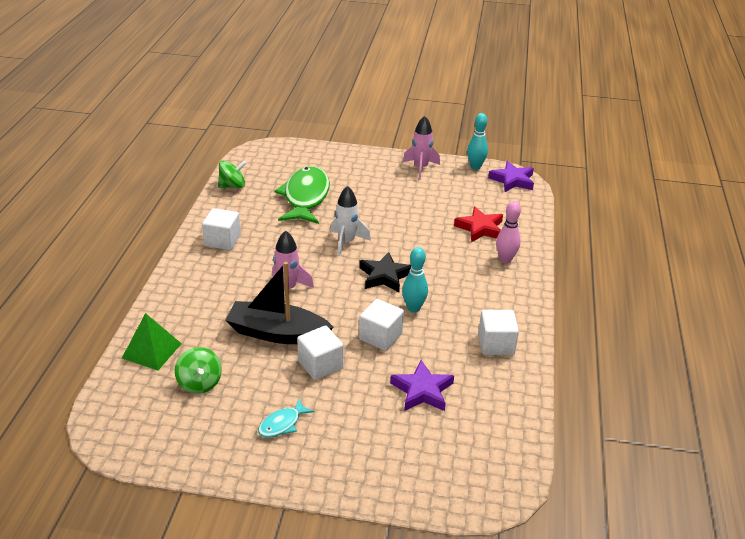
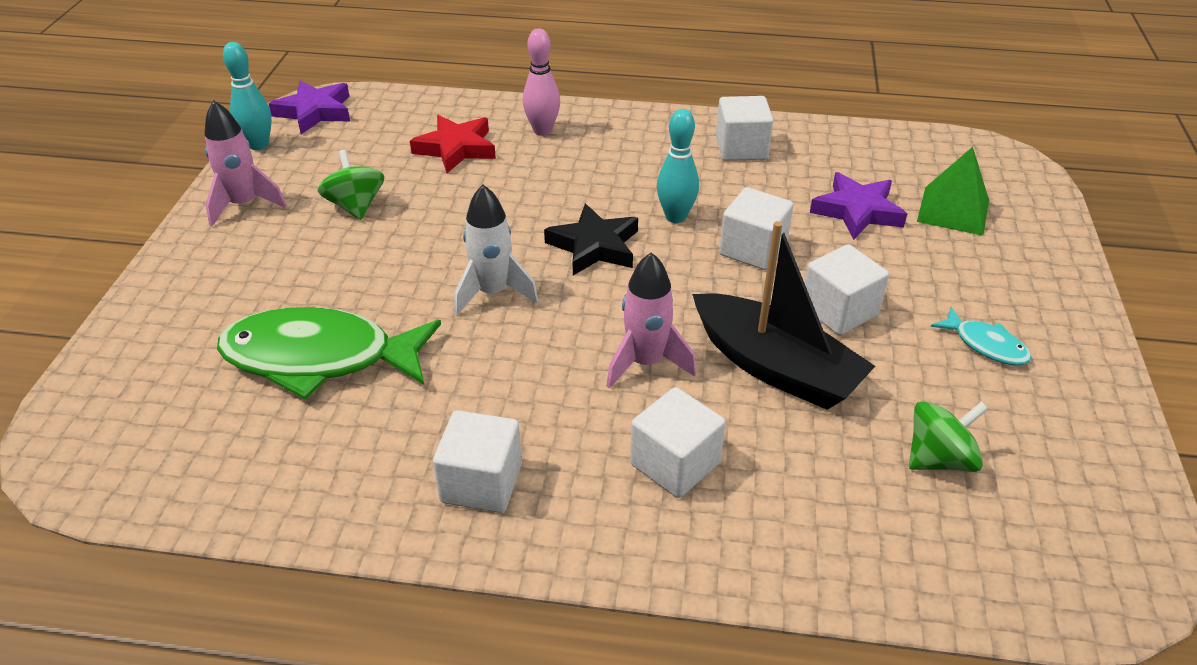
camera: 90 degrees left, 5 degrees up
(152, 350) = (879, 551): green pyramid -> green pyramid (953, 210)
(219, 293) = (675, 464): none -> white cube
(232, 186) = (239, 493): green spinning top -> green spinning top (355, 206)
(277, 333) = (775, 367): black boat -> black boat turned 60 degrees counterclockwise

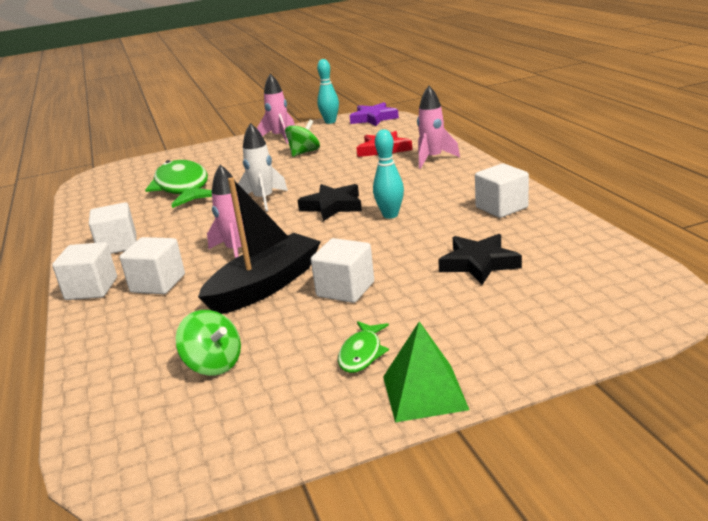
camera: 65 degrees right, 15 degrees down
(542, 130) = (433, 159): pink bowling pin -> pink rocket
(753, 249) = (383, 245): white cube -> white cube (91, 289)
(775, 367) = (265, 286): black boat -> black boat turned 150 degrees counterclockwise
(857, 211) = (479, 263): purple star -> black star
(953, 210) = (536, 298): green pyramid -> green pyramid (424, 392)
(985, 345) = (362, 353): turquoise fish -> green fish

